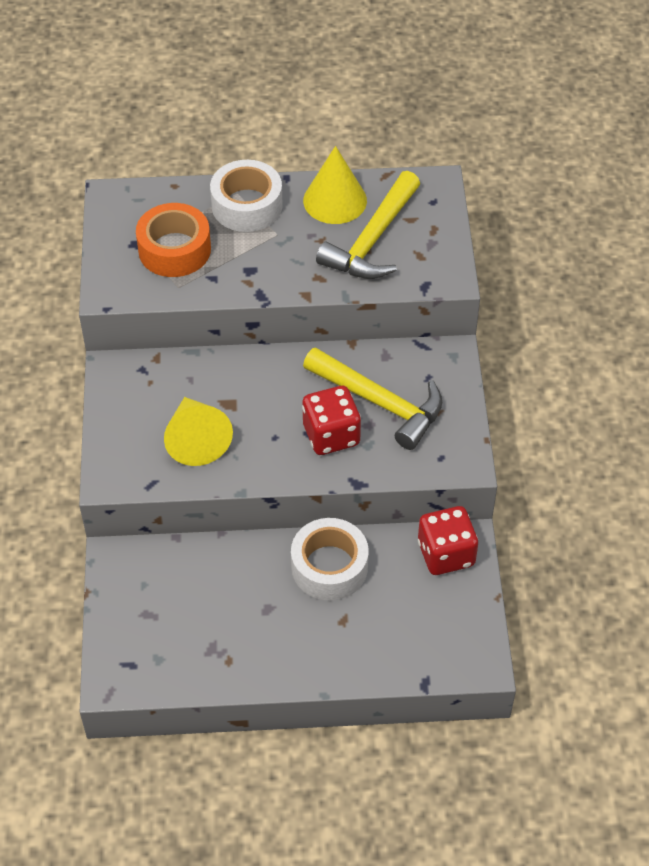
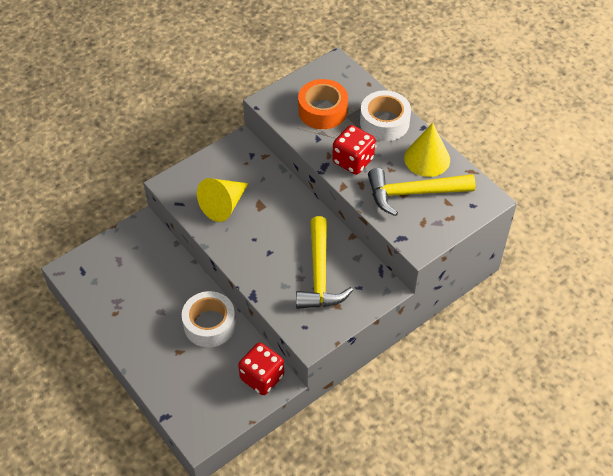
camera: 55 degrees right, 0 degrees up
(331, 435) = (277, 264): red dice -> red dice (353, 161)

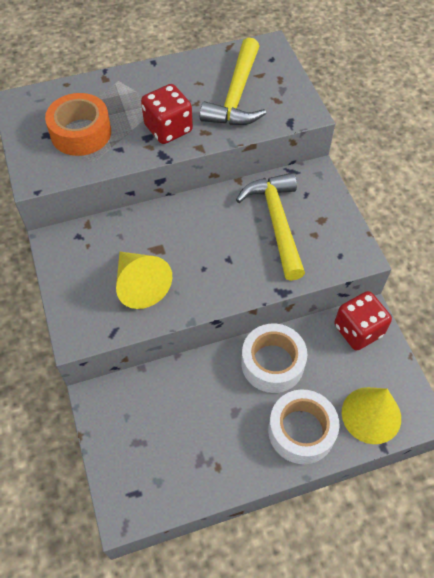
camera: 70 degrees left, 5 degrees up
(319, 274) = (277, 222): yellow hammer -> yellow hammer turned 120 degrees counterclockwise
(384, 122) = (129, 88): white tape -> white tape (301, 431)
(427, 159) = (196, 72): yellow cone -> yellow cone (371, 415)

